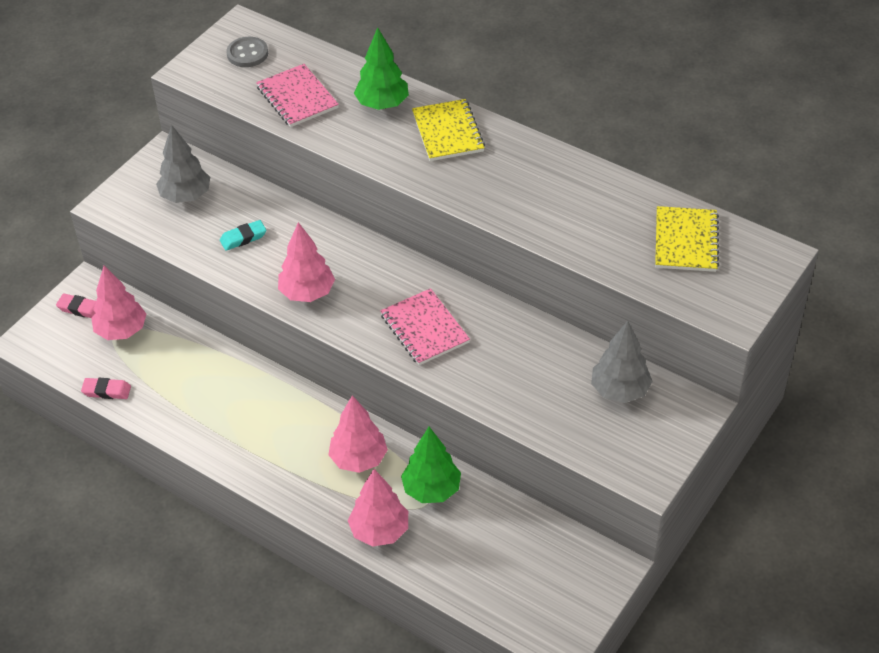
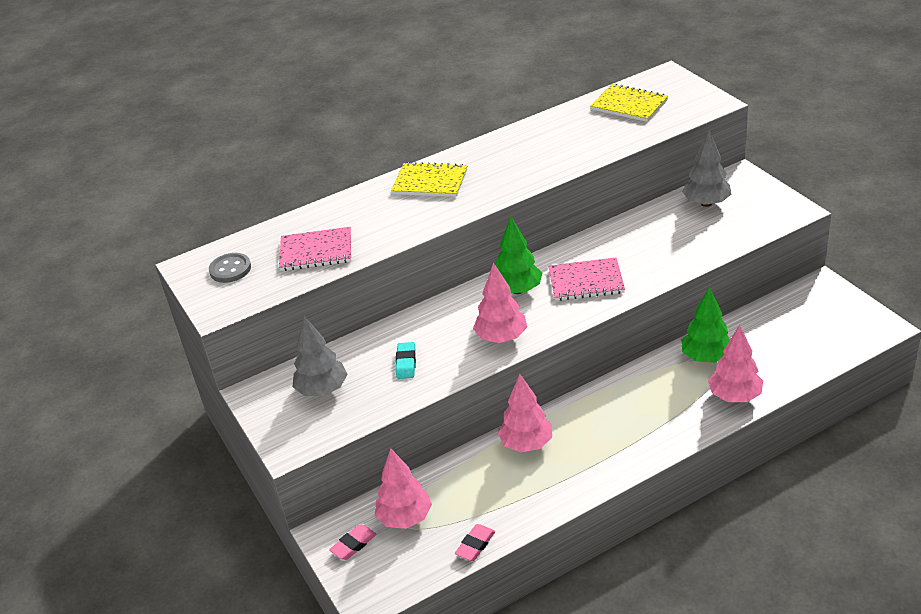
camera: 60 degrees left, 10 degrees down
(358, 459) = (653, 391): pink tree -> pink tree (526, 444)
(382, 104) = (367, 208): green tree -> green tree (517, 290)

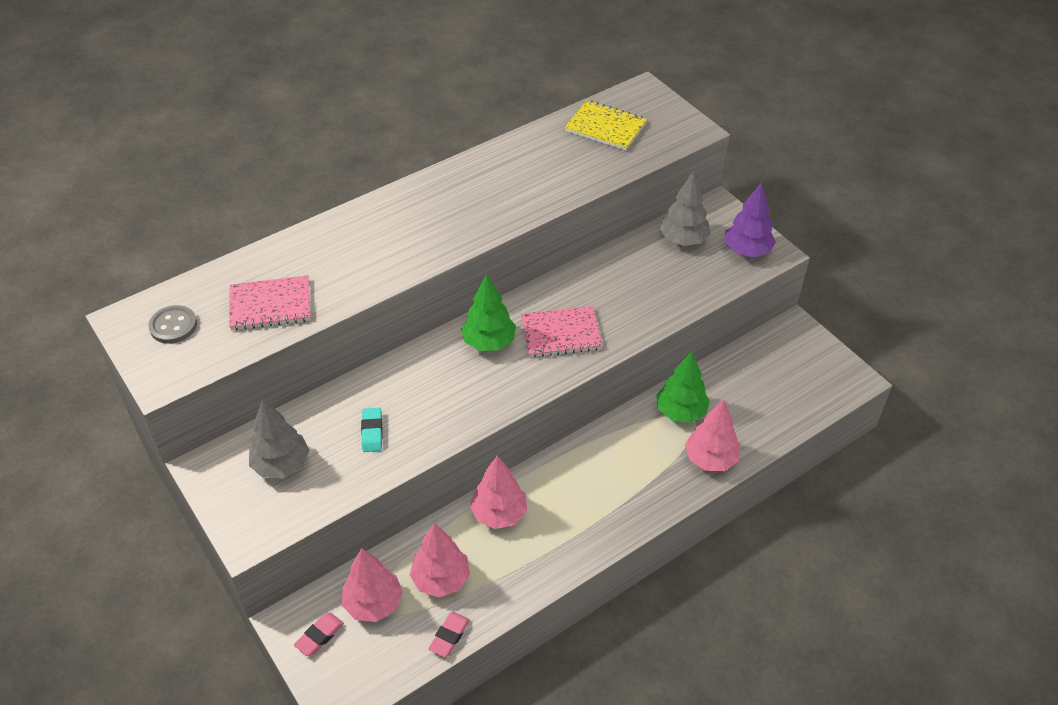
camera: 10 degrees left, 10 degrees up
(430, 182) = (394, 218): yellow notebook -> none
(501, 337) = (474, 402): pink tree -> pink tree (441, 579)
(768, 210) = (747, 251): none -> purple tree

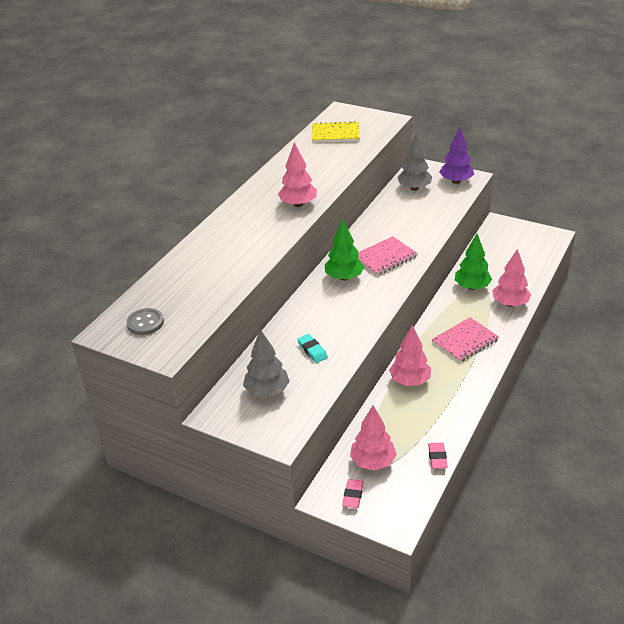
camera: 25 degrees left, 10 degrees down
(270, 305) = (205, 288): pink notebook -> pink notebook (465, 341)
(441, 579) = (404, 430): pink tree -> pink tree (298, 204)

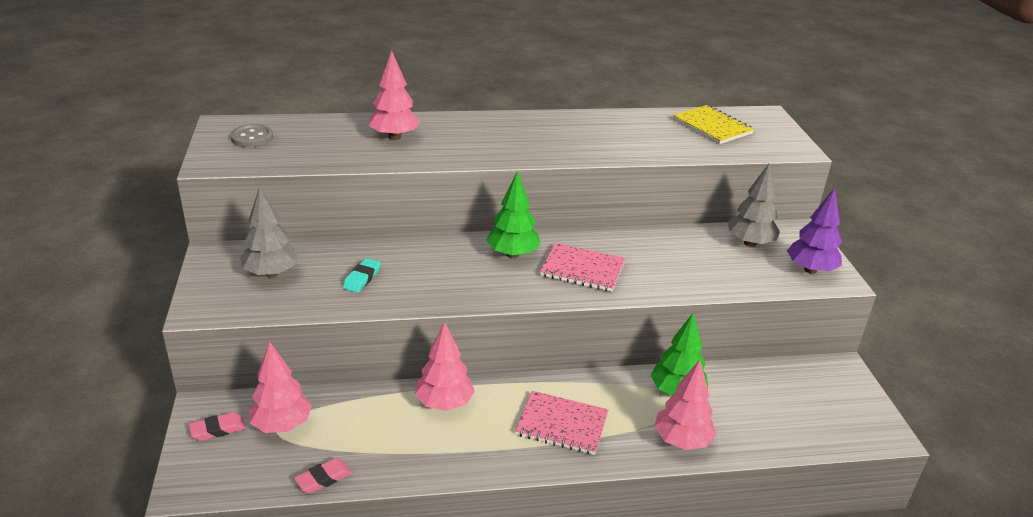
camera: 50 degrees right, 5 degrees down
(298, 204) = (540, 149): pink tree -> pink tree (394, 137)

